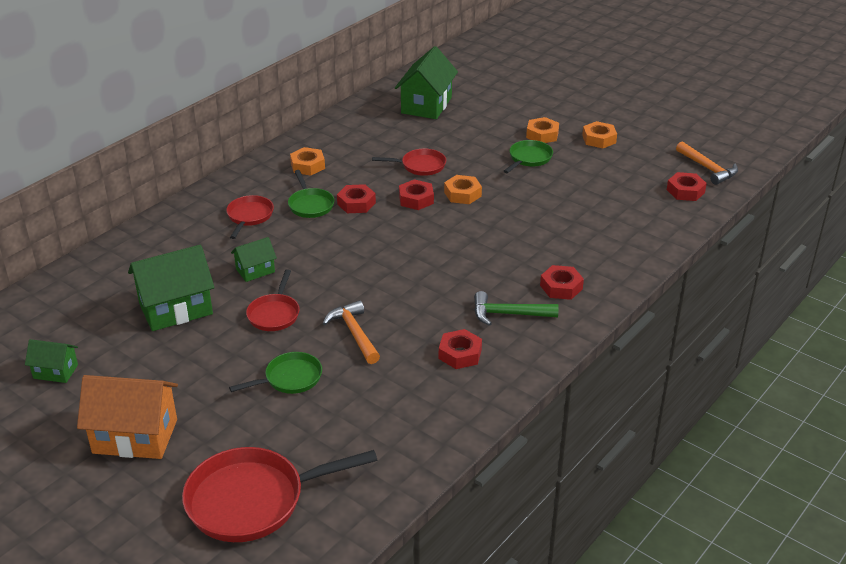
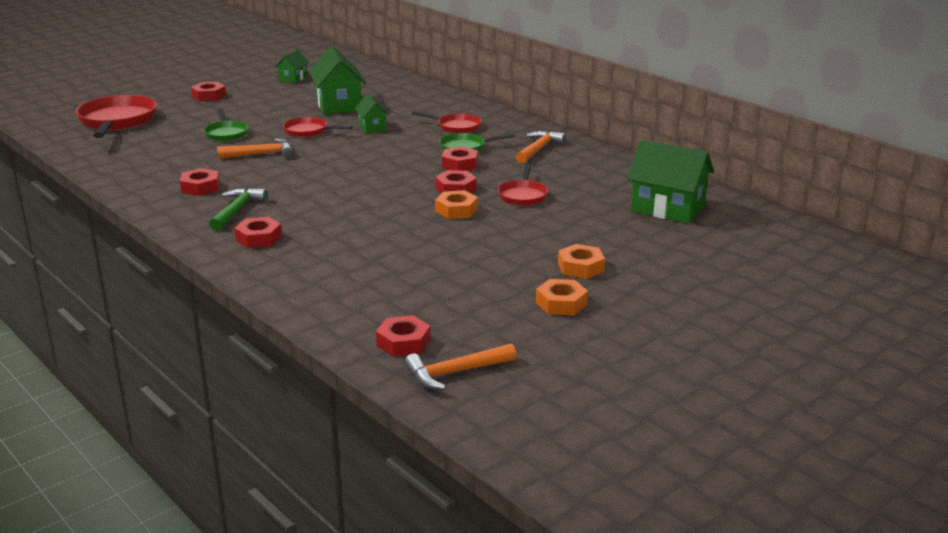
camera: 100 degrees right, 10 degrees down
(135, 436) = (209, 96): orange house -> red nut
(307, 166) = (538, 149): orange nut -> orange hammer
(529, 158) = (522, 252): green pan -> none

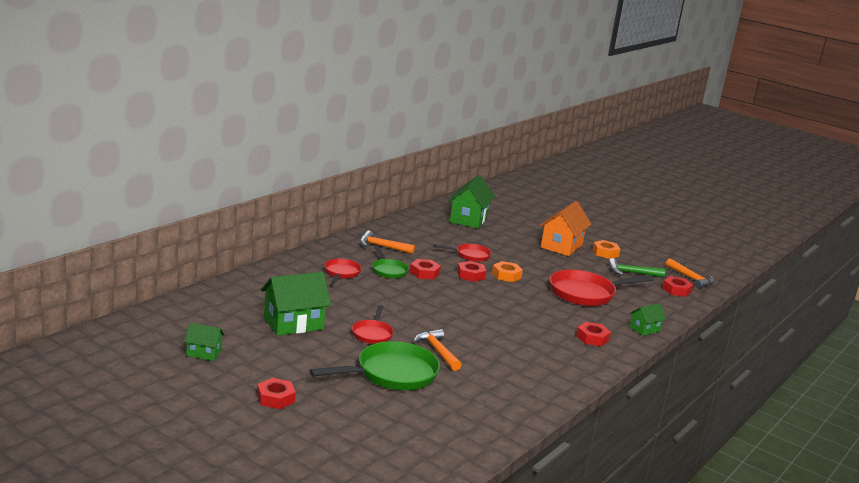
camera: 105 degrees left, 5 degrees down
(117, 121) = (376, 445): red pan -> red pan (585, 293)
(200, 187) = (522, 371): red nut -> none
(226, 133) = (392, 374): green pan -> green pan, size x1.83
(237, 210) = (555, 350): green hammer -> green hammer (631, 273)
(372, 127) = (352, 306): green house -> green house (644, 329)
(580, 267) = (561, 246): orange nut -> orange house

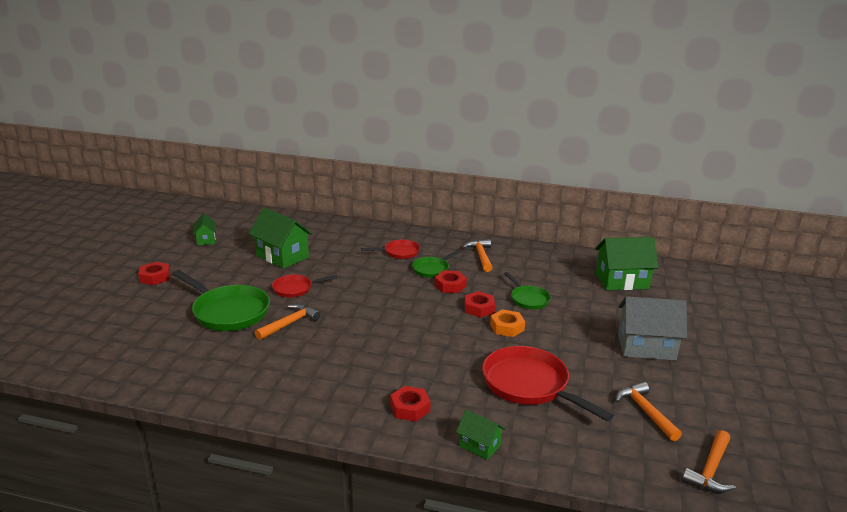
camera: 70 degrees right, 5 degrees up
(470, 255) = (528, 299): red pan -> green pan
(561, 246) = (646, 347): orange house -> grey house
(605, 253) = (679, 381): orange nut -> none
(631, 273) = (645, 411): green hammer -> orange hammer
(676, 290) = (645, 460): red nut -> none

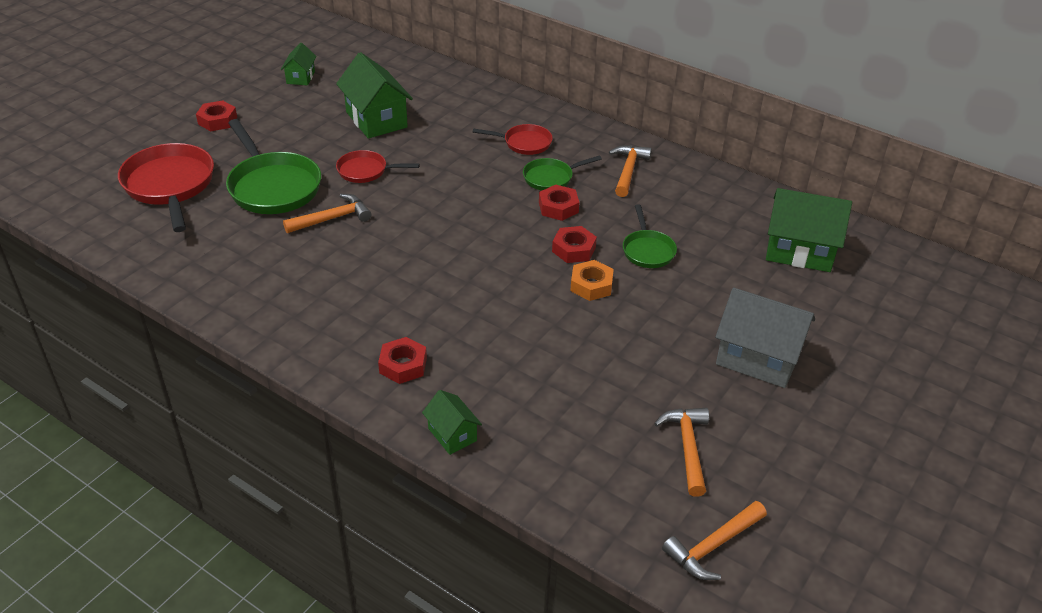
camera: 20 degrees right, 15 degrees up
(529, 385) = (565, 373): red pan -> red pan (170, 186)

